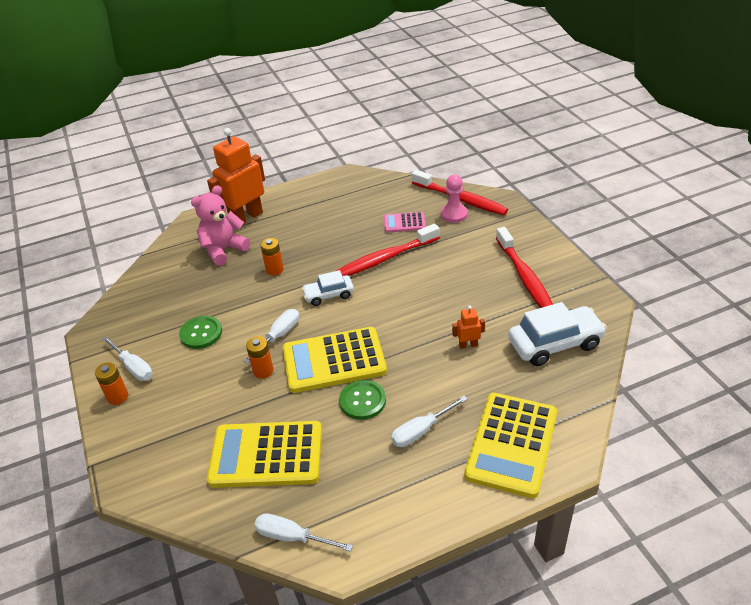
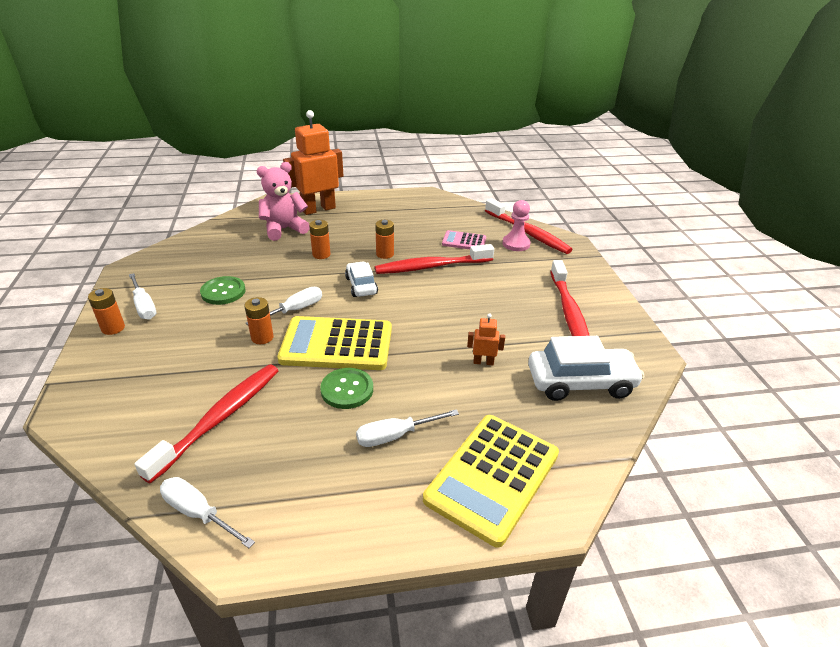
camera: 10 degrees right, 5 degrees down
(266, 455) = (220, 418): yellow calculator -> red toothbrush
(328, 295) = (361, 285): white car -> white car turned 75 degrees clockwise
(335, 255) = (385, 254): none -> orange battery

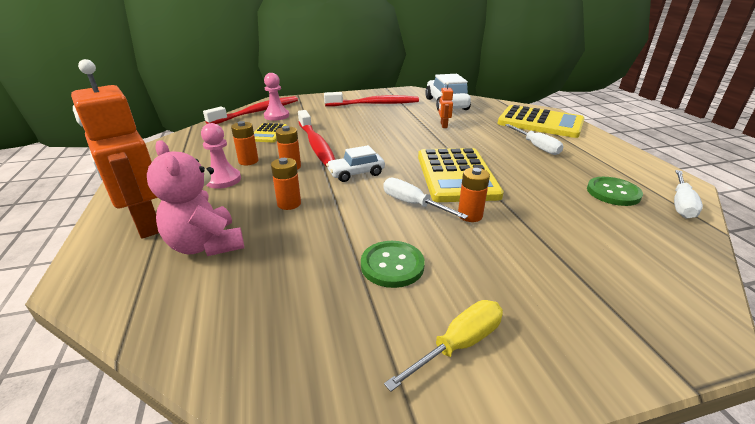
camera: 95 degrees left, 5 degrees down
(113, 328) = (532, 362): orange battery -> orange battery (248, 161)
(144, 306) = (459, 344): white screwdriver -> yellow screwdriver
(220, 418) = (593, 216): red toothbrush -> none
(347, 389) = (508, 166): green button -> green button (613, 193)
(370, 227) = (223, 180): none -> pink pawn
(464, 241) = (268, 133): pink calculator -> yellow calculator

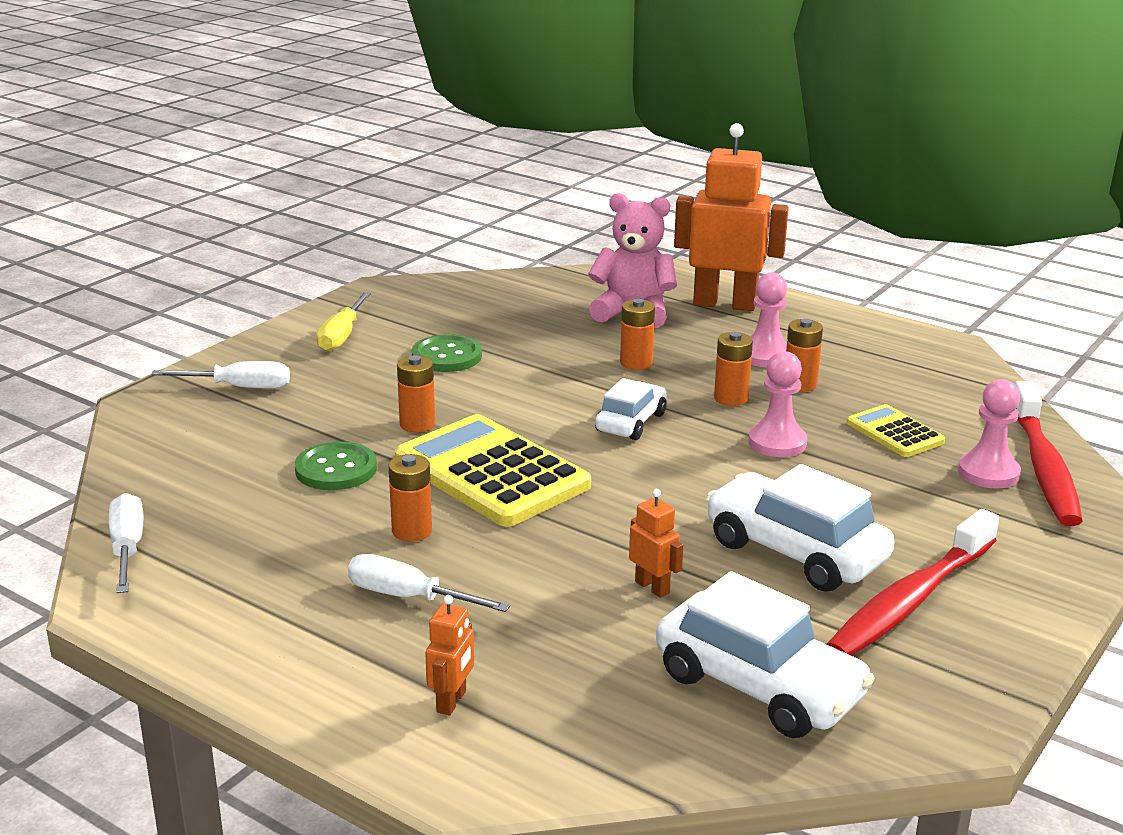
camera: 140 degrees right, 5 degrees down
(316, 145) = (777, 443): red toothbrush -> pink pawn
(382, 119) = (795, 552): none -> white car
(412, 204) = (500, 412): white screwdriver -> white screwdriver (239, 387)
(518, 165) = (412, 531): none -> orange battery
(540, 123) = (452, 701): yellow calculator -> orange robot
(613, 193) = (236, 531): green button -> green button (336, 469)

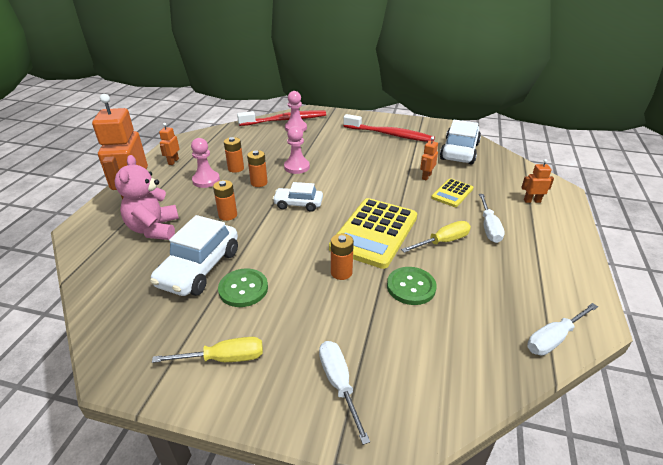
camera: 110 degrees left, 10 degrees up
(412, 531) = (443, 241): orange battery -> yellow screwdriver
(795, 552) = (378, 154): white car -> white car (199, 268)
(855, 334) = (173, 161): none -> orange robot
(894, 432) = (273, 145): yellow calculator -> yellow calculator (452, 193)

